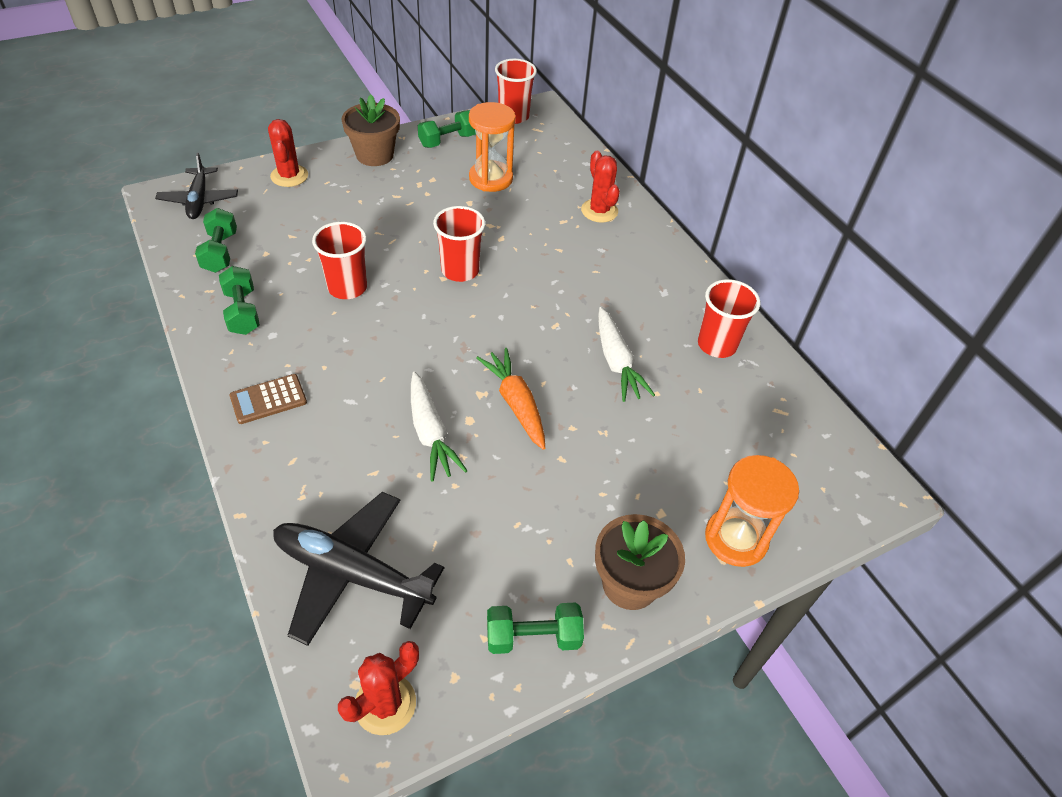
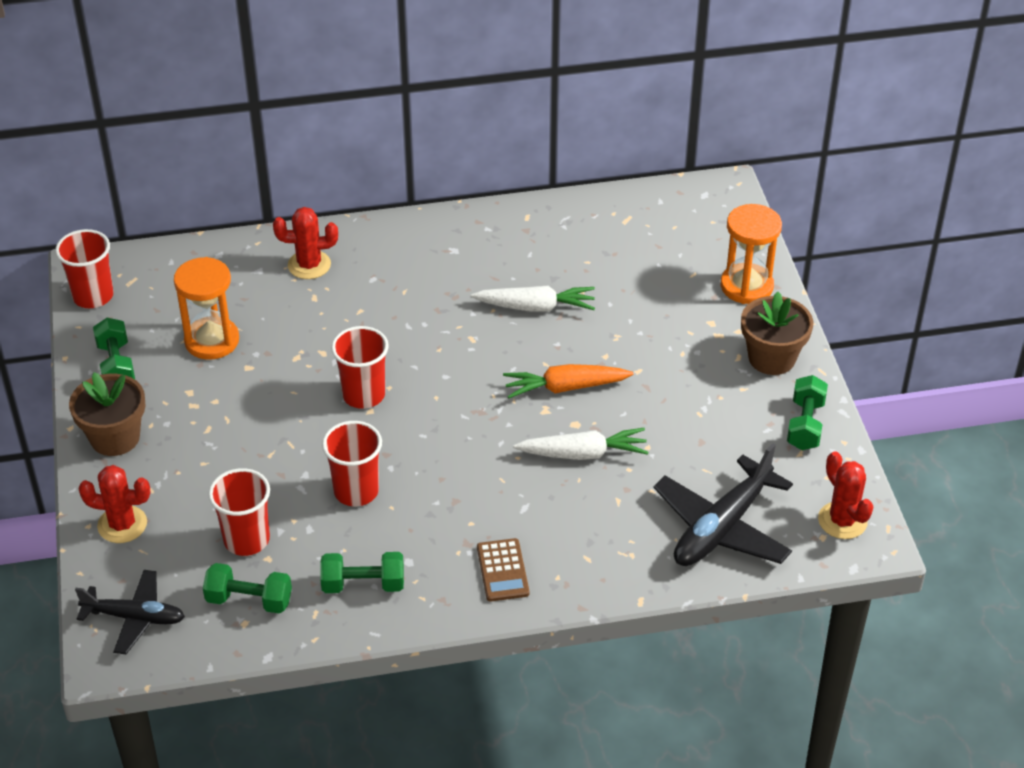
camera: 70 degrees left, 5 degrees down
(716, 345) = (536, 234): red cup -> red cup (246, 540)

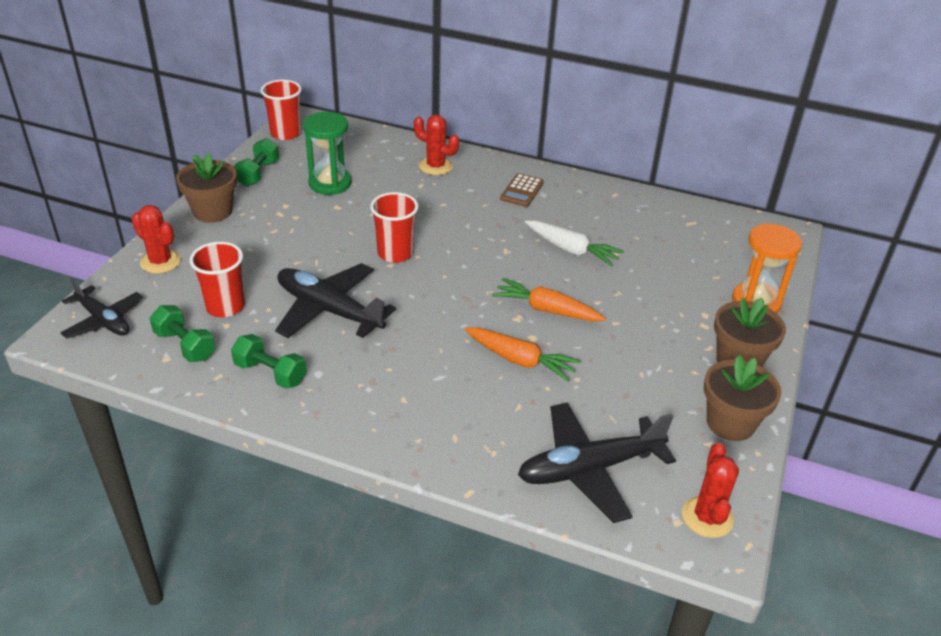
camera: 30 degrees right, 5 degrees down
(212, 341) = (330, 183): orange hourglass -> green hourglass
(356, 491) = (329, 310): red cup -> black plane
(503, 570) = (380, 414): brown calculator -> brown calculator (522, 191)
(583, 454) = (520, 360): white carrot -> orange carrot
(805, 424) = (730, 423): green dumbbell -> brown flower pot

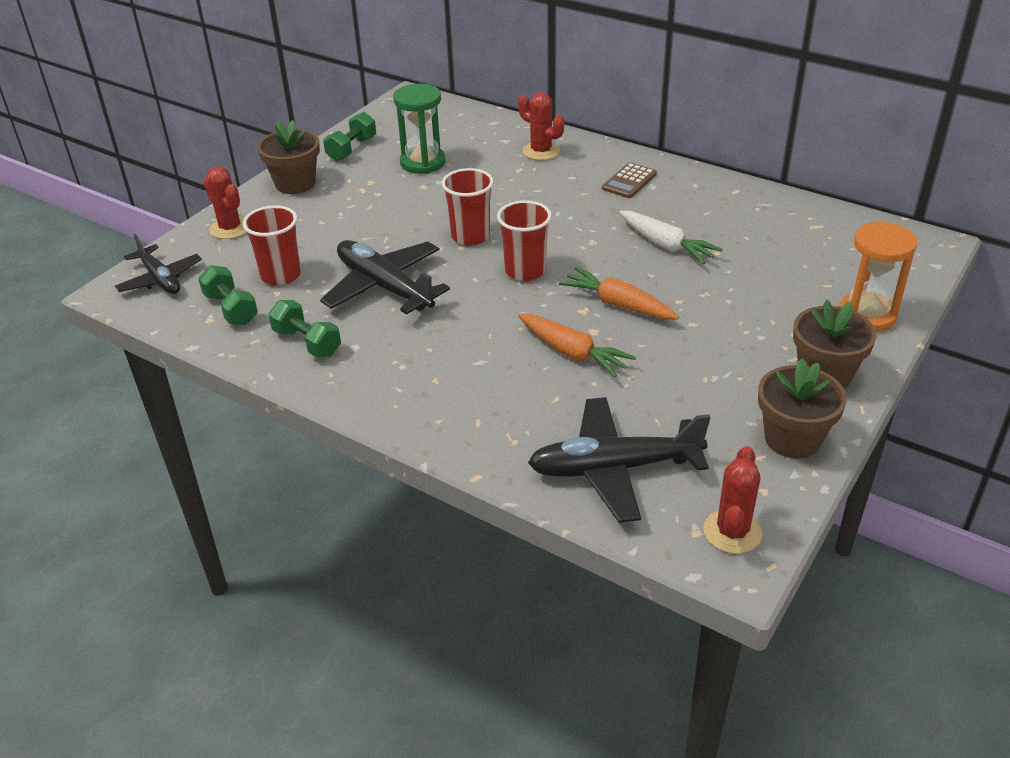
camera: 15 degrees right, 0 degrees up
(285, 133) = (391, 111): red cup -> red cup (525, 271)

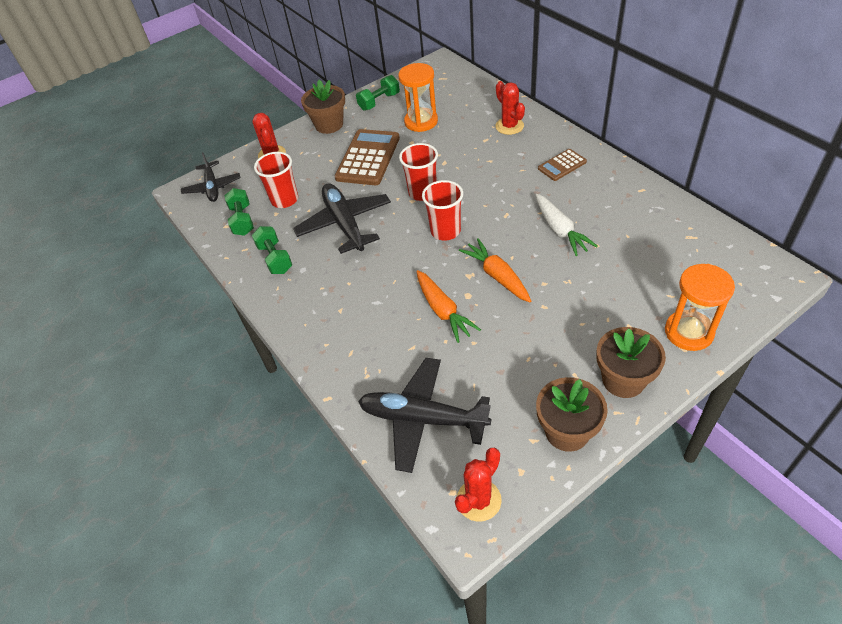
camera: 25 degrees right, 10 degrees up
(373, 211) = (368, 158): none -> brown calculator
(423, 162) = (421, 122): green hourglass -> orange hourglass

